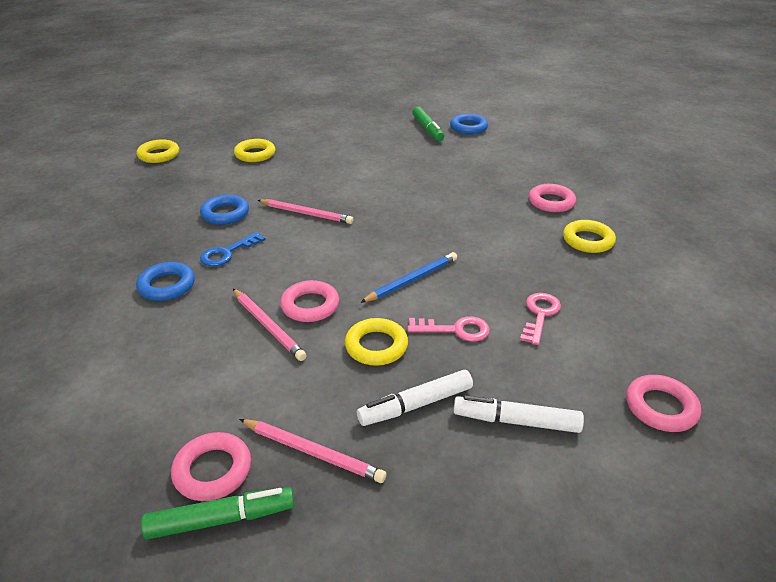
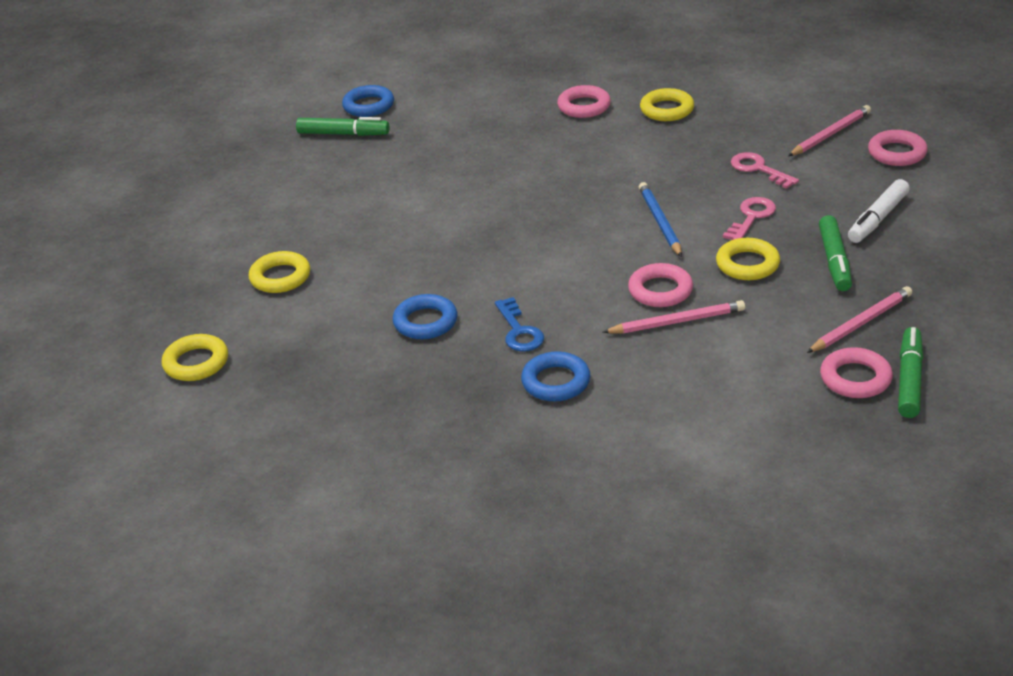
camera: 60 degrees left, 0 degrees up
(306, 213) = (477, 262): pink pencil -> pink pencil (830, 134)
(415, 405) = (834, 261): white marker -> green marker

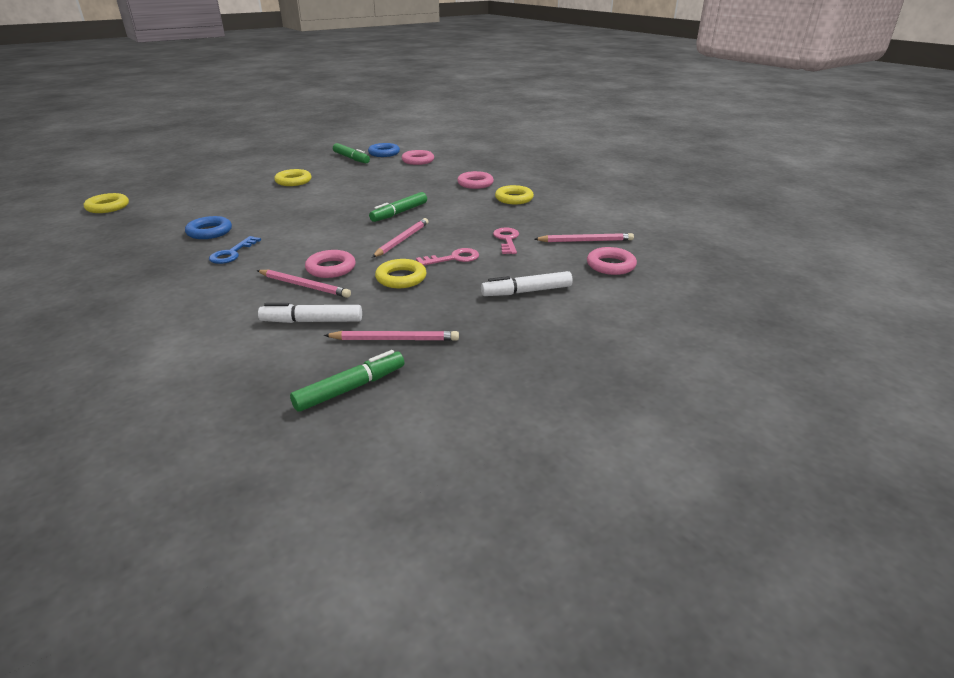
camera: 35 degrees right, 5 degrees down
(280, 277) = (207, 193): yellow ring -> yellow ring (293, 181)
(556, 382) = (190, 282): blue ring -> none
(660, 222) = (402, 240): blue pencil -> pink pencil
(761, 349) = (312, 321): none -> white marker
(834, 261) = (453, 300): green marker -> green marker (399, 213)
(855, 378) = (322, 367): pink ring -> pink ring (418, 161)

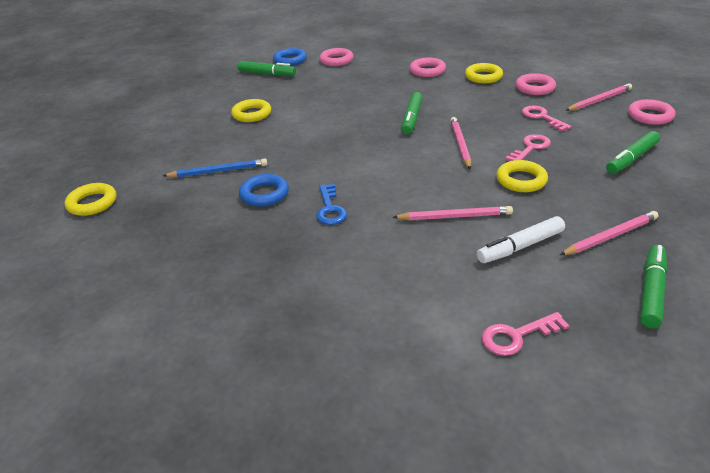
camera: 25 degrees left, 5 degrees up
(197, 375) = (516, 336): none -> pink key
(208, 210) = (218, 171): none -> blue pencil
(331, 268) = (448, 192): pink ring -> pink ring (535, 88)
(526, 291) = (631, 158): white marker -> green marker

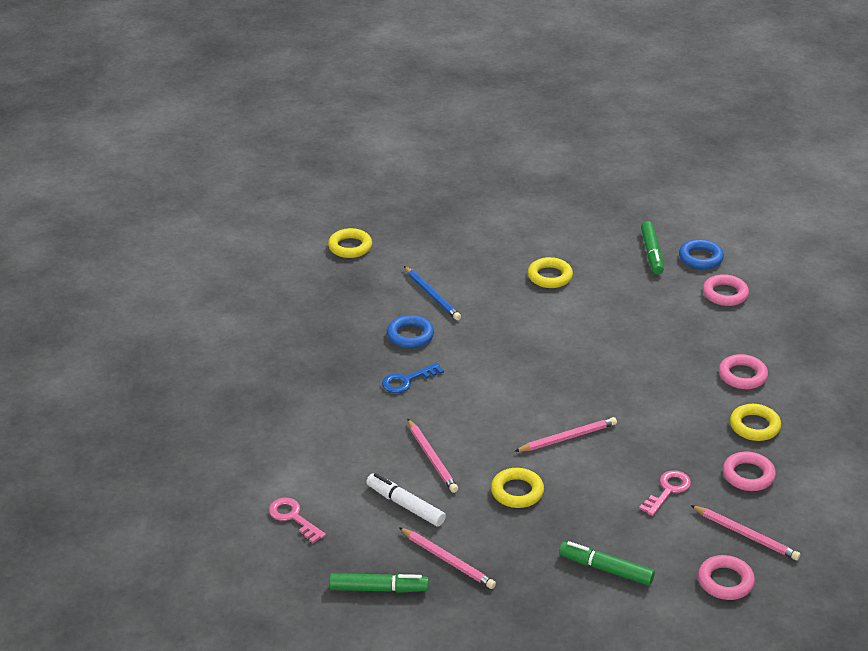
camera: 65 degrees right, 0 degrees up
(412, 118) = (606, 391): green marker -> none
(530, 148) = (588, 490): pink key -> none

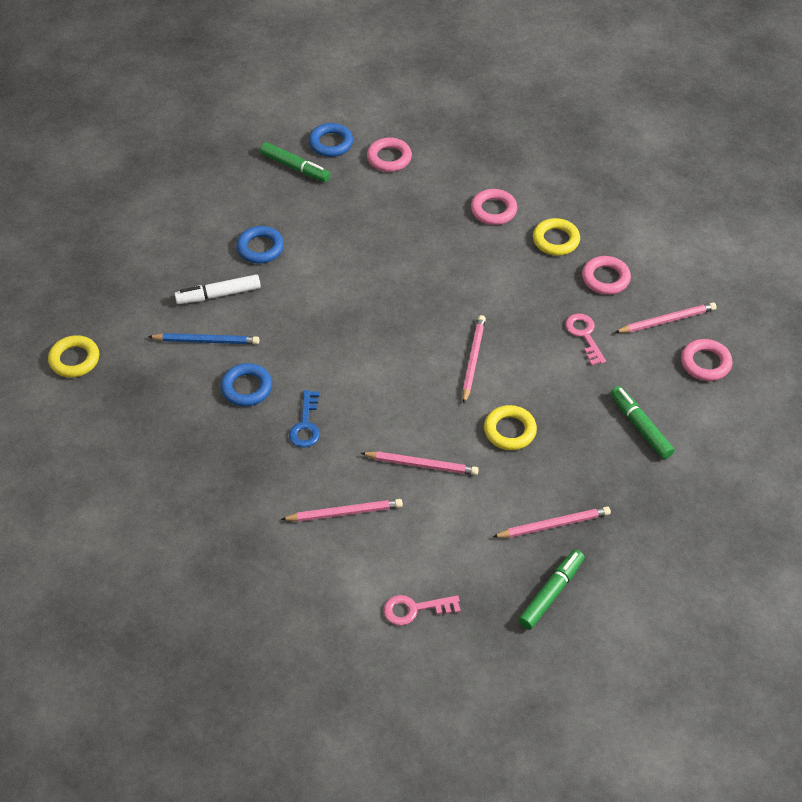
camera: 55 degrees left, 15 degrees up
(346, 439) = (344, 513): none -> pink pencil
(405, 505) = (465, 517): white marker -> white marker (218, 295)
(550, 276) = (260, 248): yellow ring -> blue ring
(606, 569) = (640, 426): green marker -> green marker turned 90 degrees clockwise

